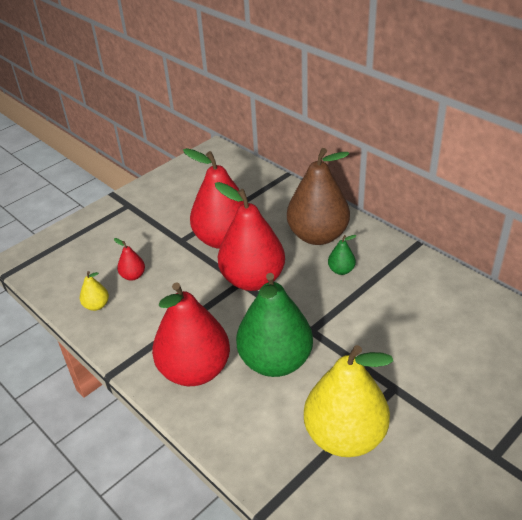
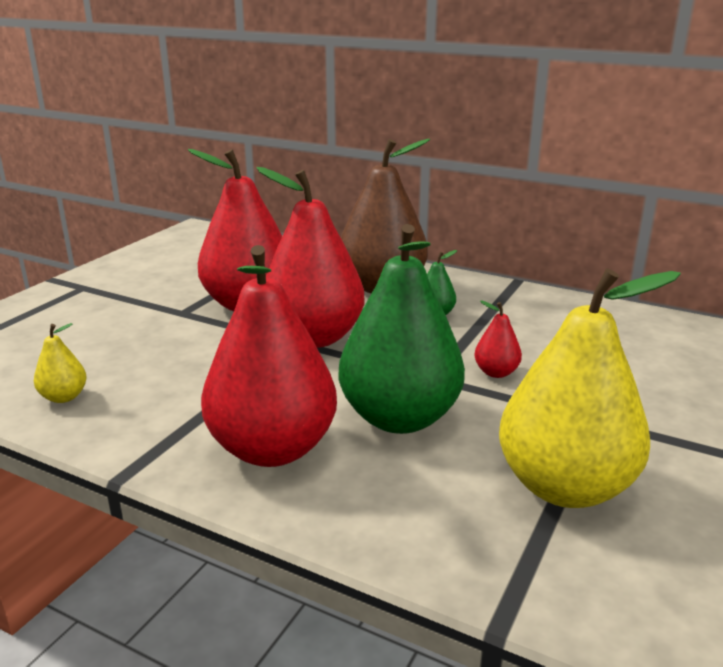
camera: 20 degrees left, 15 degrees down
(133, 276) = (118, 356): red pear -> red pear (496, 372)

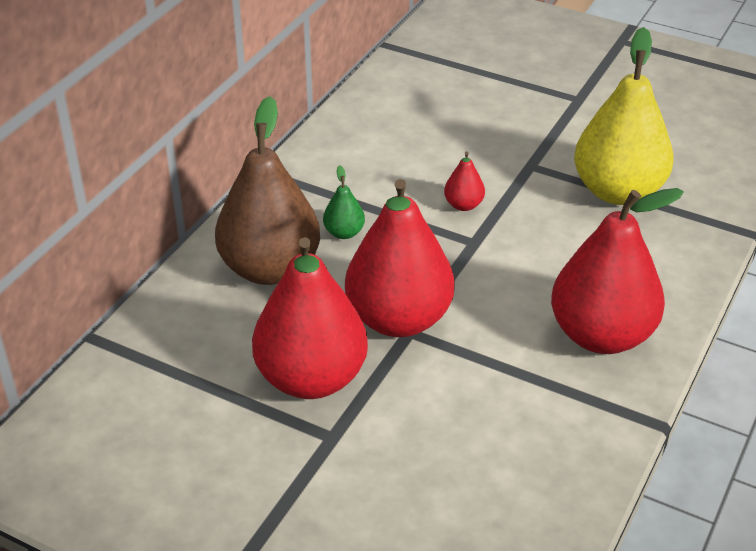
camera: 90 degrees left, 15 degrees up
(64, 397) = (539, 499): yellow pear -> none
(399, 418) = (544, 263): green pear -> none

